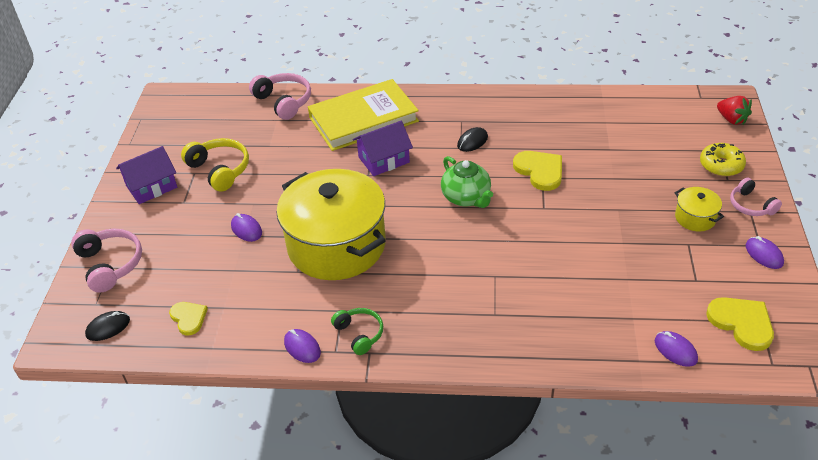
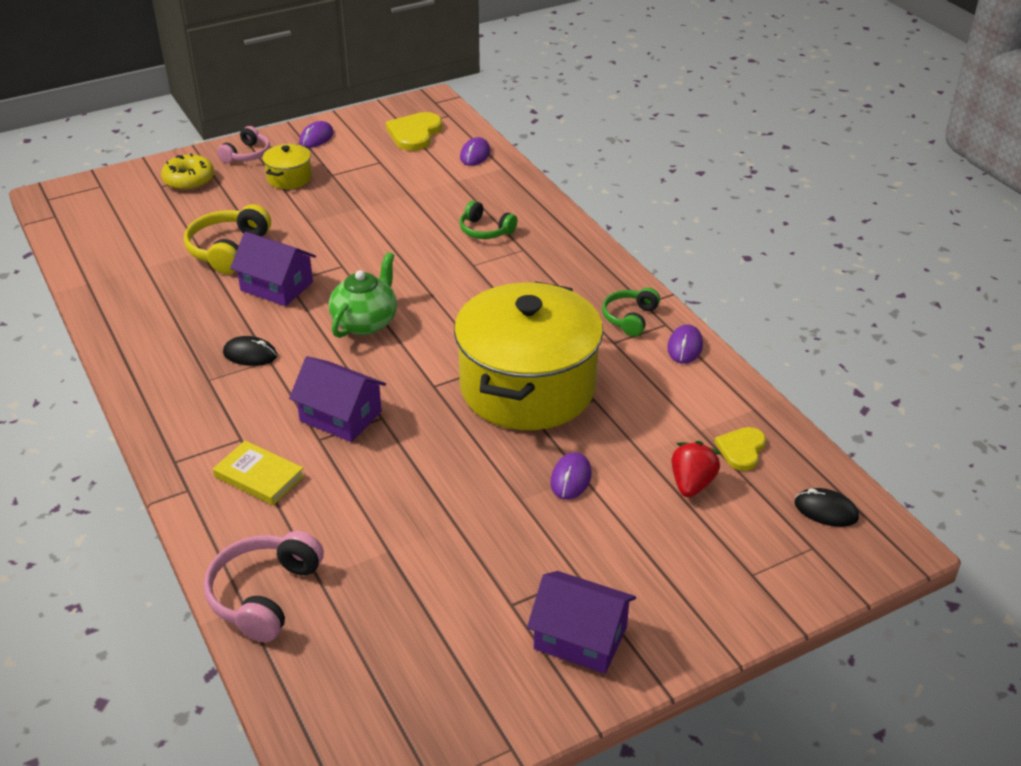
camera: 125 degrees left, 5 degrees down
(110, 264) = (749, 578): pink headphones -> none
(219, 170) = (484, 576): yellow headphones -> yellow headphones (228, 250)
(363, 119) = (259, 476): yellow book -> yellow book, size x0.47
(538, 303) = (485, 230): none -> green headphones
(540, 171) = (277, 286): yellow heart -> purple house
(731, 119) = (94, 189): red strawberry -> red strawberry (692, 484)

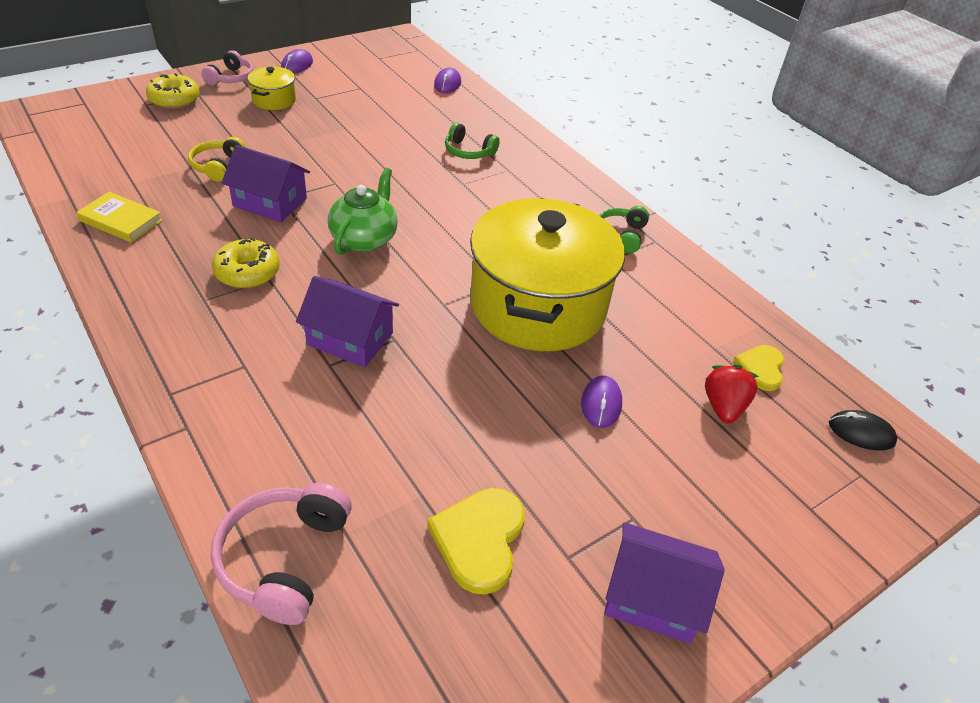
camera: 10 degrees left, 5 degrees up
(228, 250) = (218, 166): yellow headphones -> yellow headphones, size x0.65
(250, 354) = (247, 272): black mouse -> yellow donut
(259, 476) = (267, 409): yellow book -> yellow book (120, 220)
(414, 133) = (389, 64): yellow heart -> yellow heart (479, 539)
(685, 347) = (679, 264): purple mouse -> none

